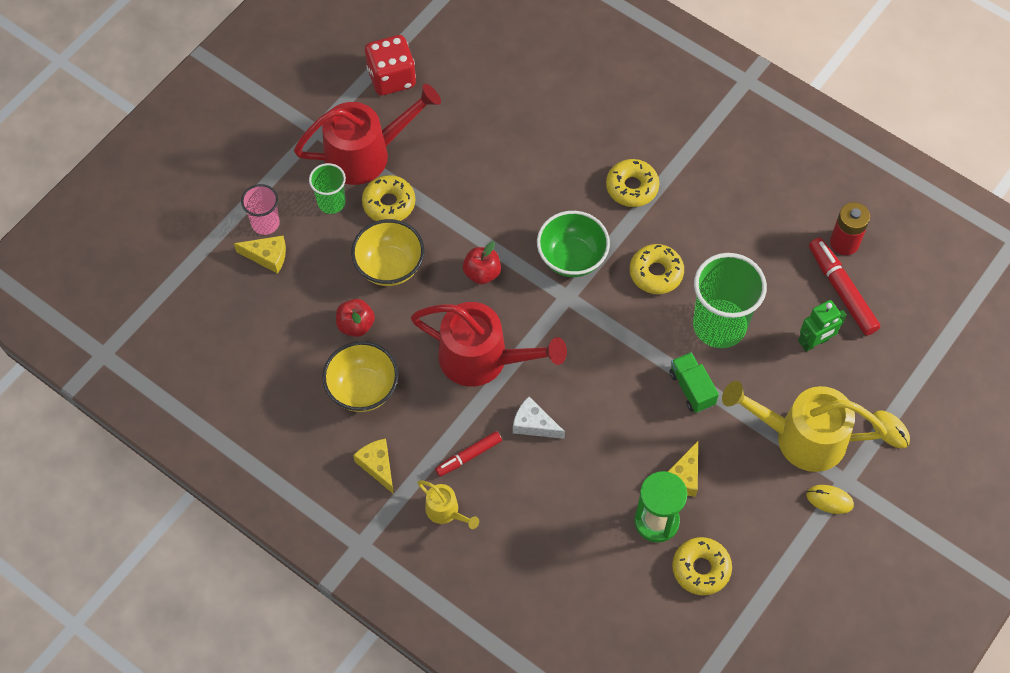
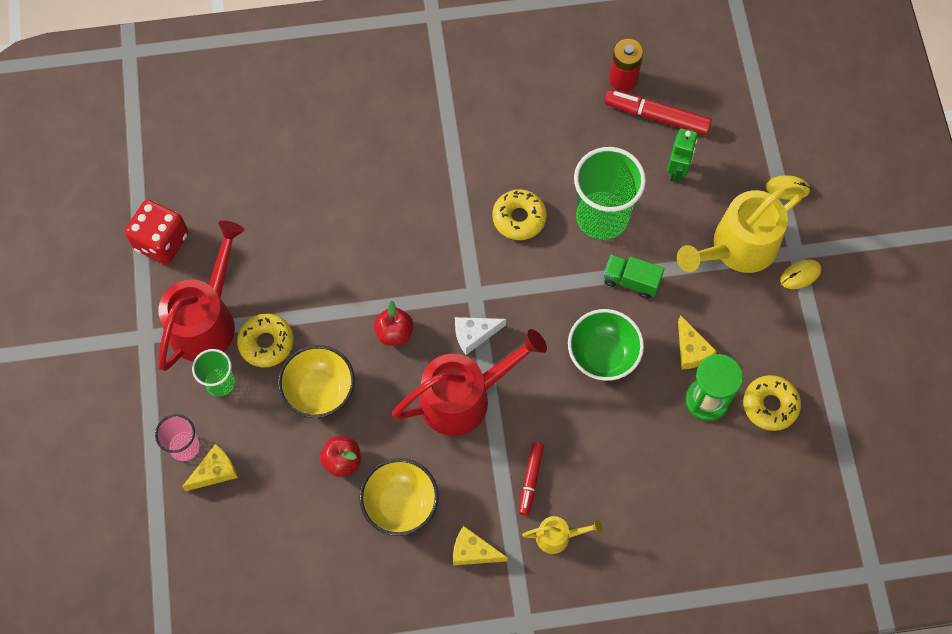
camera: 45 degrees left, 5 degrees up
(534, 424) = (551, 411): white cheese -> white cheese (474, 335)
(572, 258) = (448, 261): green bowl -> green bowl (602, 355)
(632, 187) = (435, 168): yellow donut -> none

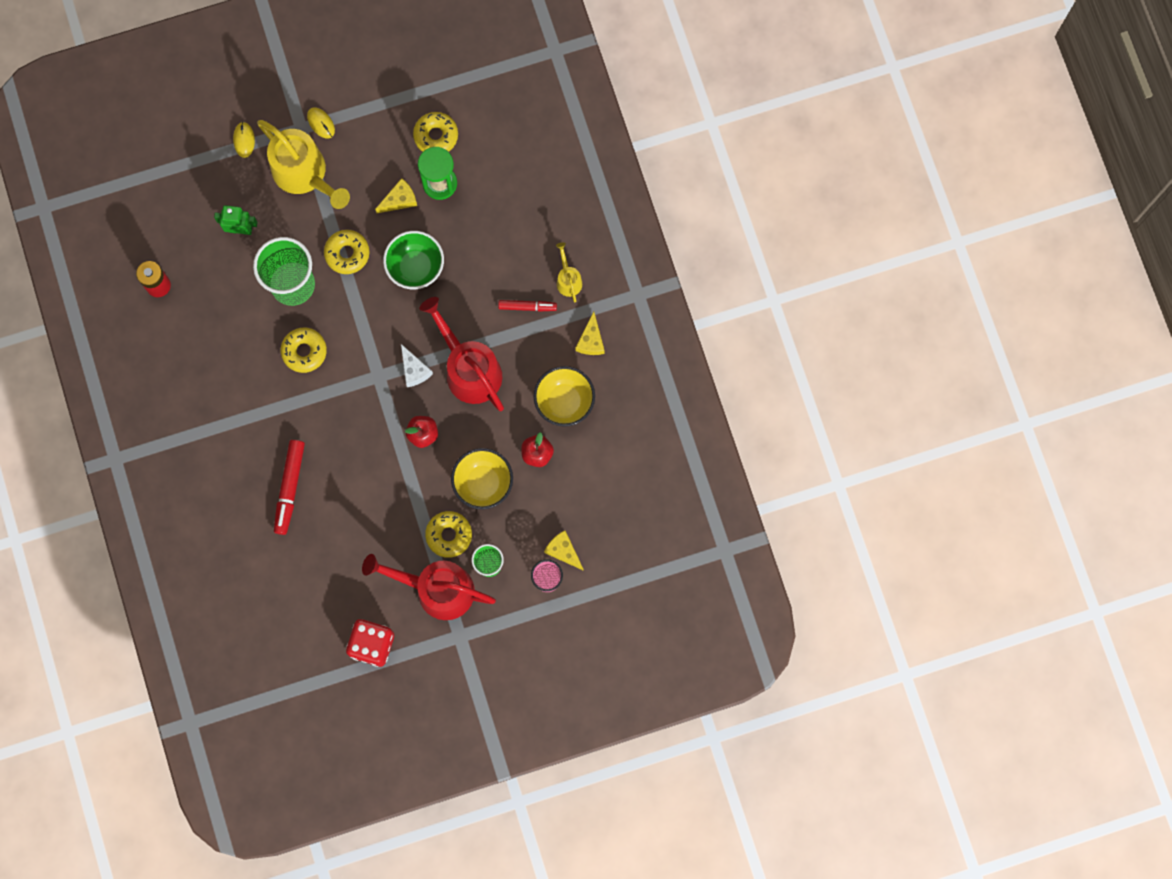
camera: 100 degrees left, 10 degrees up
(631, 281) = (347, 254): green truck -> yellow donut
(657, 117) = (191, 252): red marker -> red marker (290, 488)

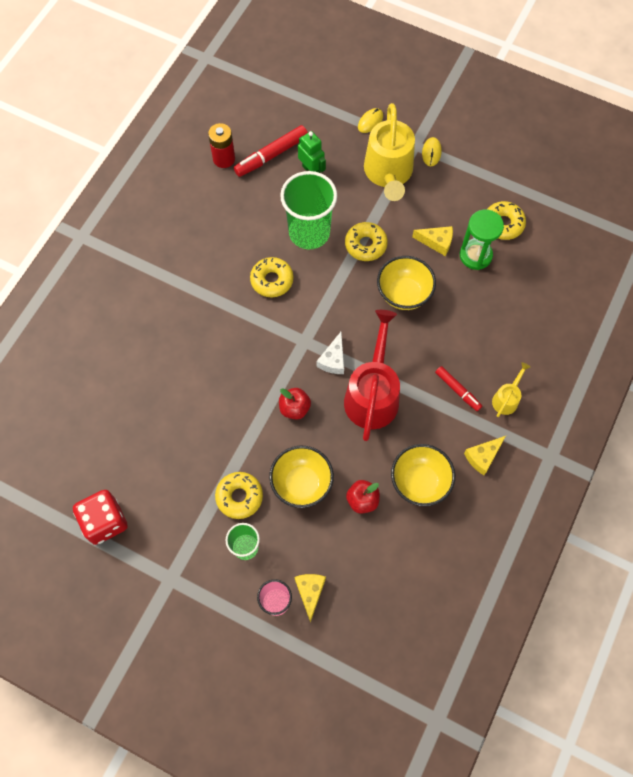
camera: 45 degrees right, 10 degrees down
(290, 488) = (168, 358): red marker -> red marker (271, 155)
(415, 267) = (404, 294): green bowl -> yellow bowl
(436, 589) = (190, 527): red watering can -> none

